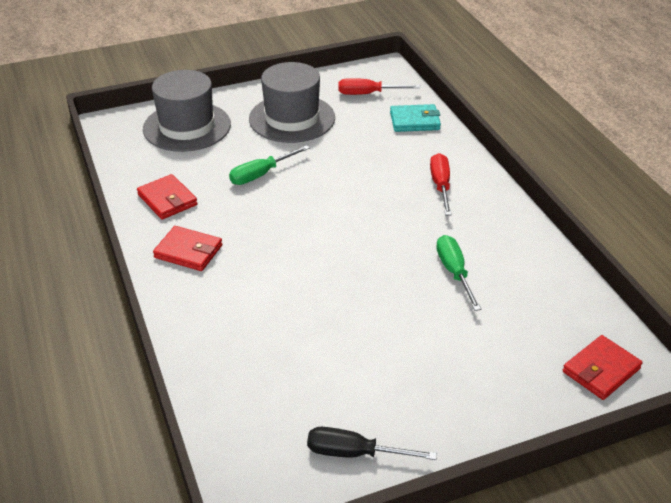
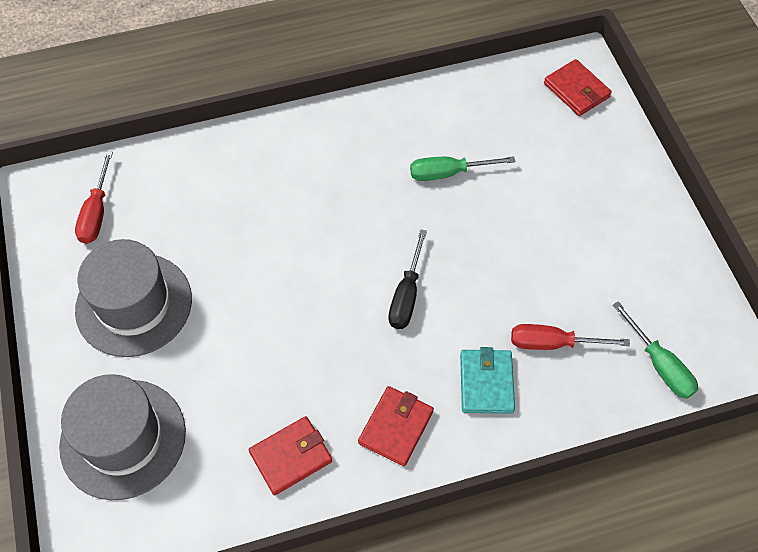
camera: 85 degrees left, 20 degrees up
(261, 174) = (254, 345): green screwdriver -> green screwdriver (659, 364)
(354, 453) = (676, 280): black screwdriver -> black screwdriver (406, 295)
(414, 121) = (172, 170): turquoise wallet -> turquoise wallet (486, 383)
(440, 186) = (305, 163): red screwdriver -> red screwdriver (553, 343)

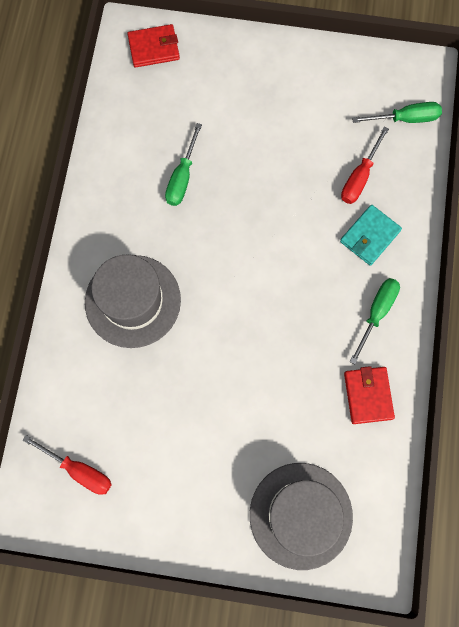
camera: 65 degrees left, 15 degrees up
(134, 304) = (185, 468): grey hat -> grey hat (133, 301)
(395, 427) = (376, 313): red wallet -> green screwdriver
(406, 295) = (275, 257): black screwdriver -> none
(486, 383) = (370, 236): turquoise wallet -> turquoise wallet turned 75 degrees counterclockwise

